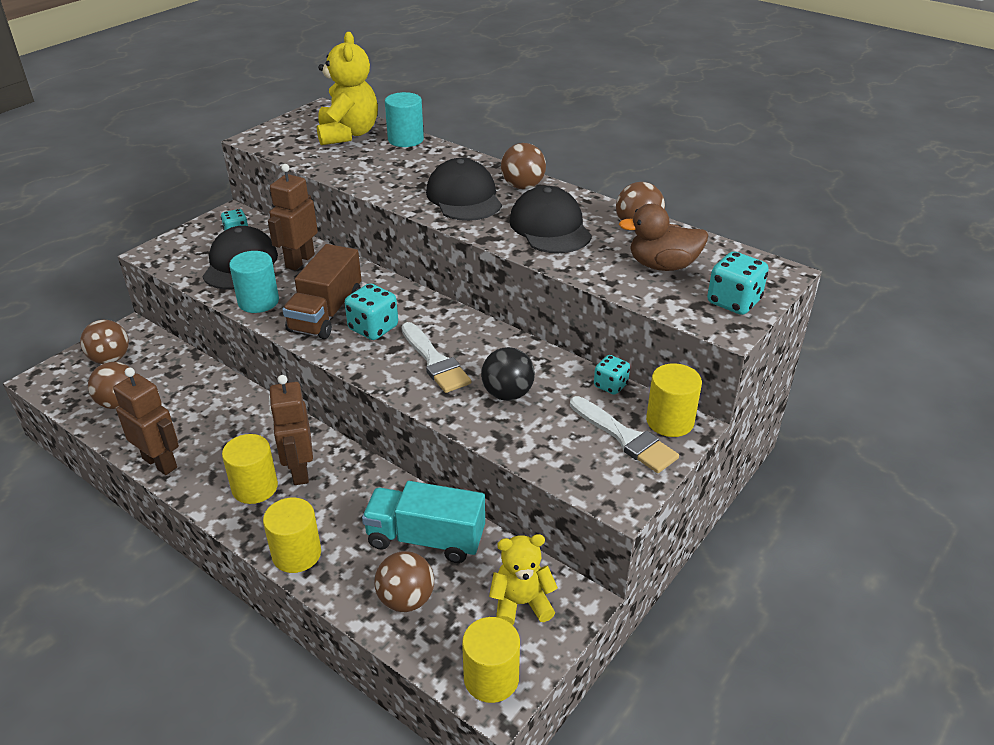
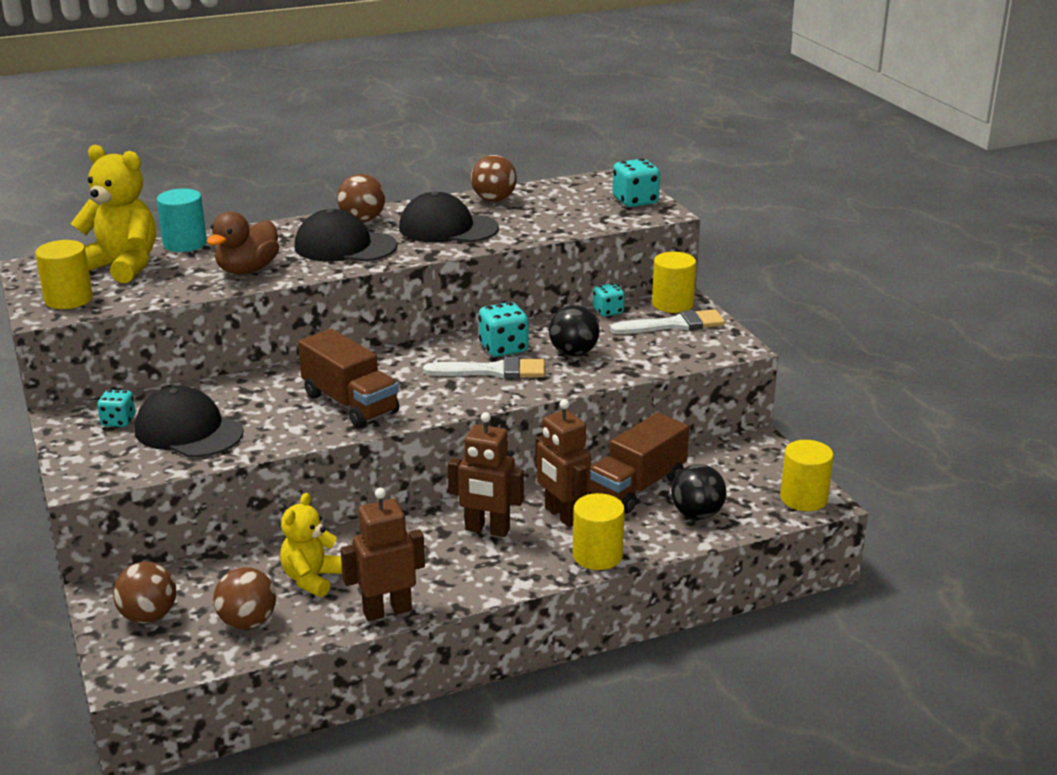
camera: 60 degrees left, 10 degrees down
(255, 487) = (485, 560): yellow cylinder -> yellow cylinder (68, 299)
(258, 301) = (280, 435): turquoise cylinder -> none
(299, 261) = (232, 397): brown robot -> brown robot (562, 515)
(373, 328) = (406, 386): turquoise dice -> turquoise dice (503, 348)
(406, 599) = (697, 514): brown ball -> black ball
(426, 538) = (637, 487): turquoise truck -> brown truck
(521, 603) = (742, 465): yellow teddy bear -> yellow teddy bear (312, 579)
(662, 265) = (559, 208): brown duck -> brown duck (247, 270)

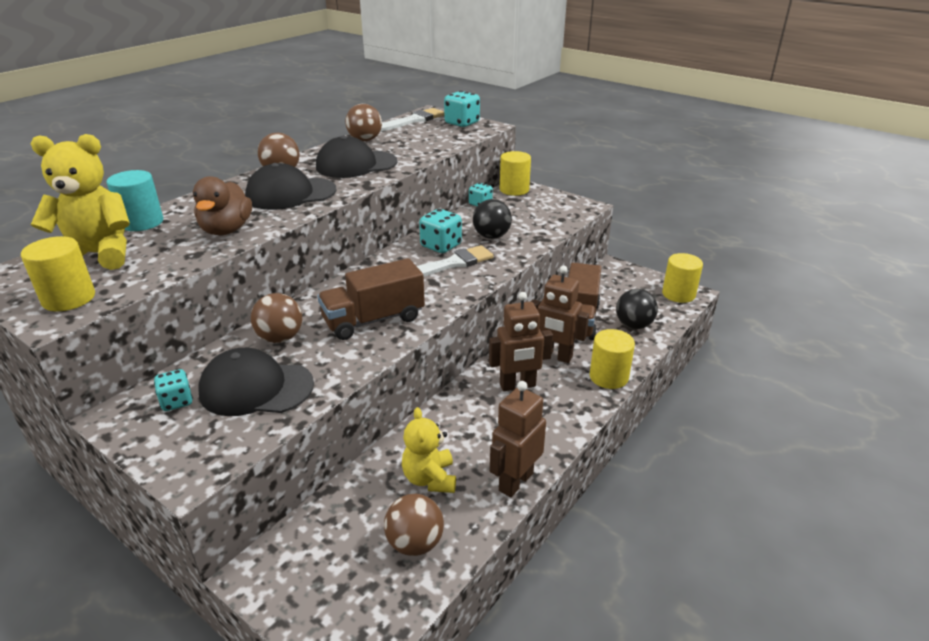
camera: 30 degrees left, 5 degrees up
(149, 616) = (319, 579): brown ball -> brown ball (280, 338)
(350, 404) = (373, 320): brown truck -> brown truck turned 135 degrees clockwise
(674, 325) = (531, 202): white brush -> white brush (413, 120)

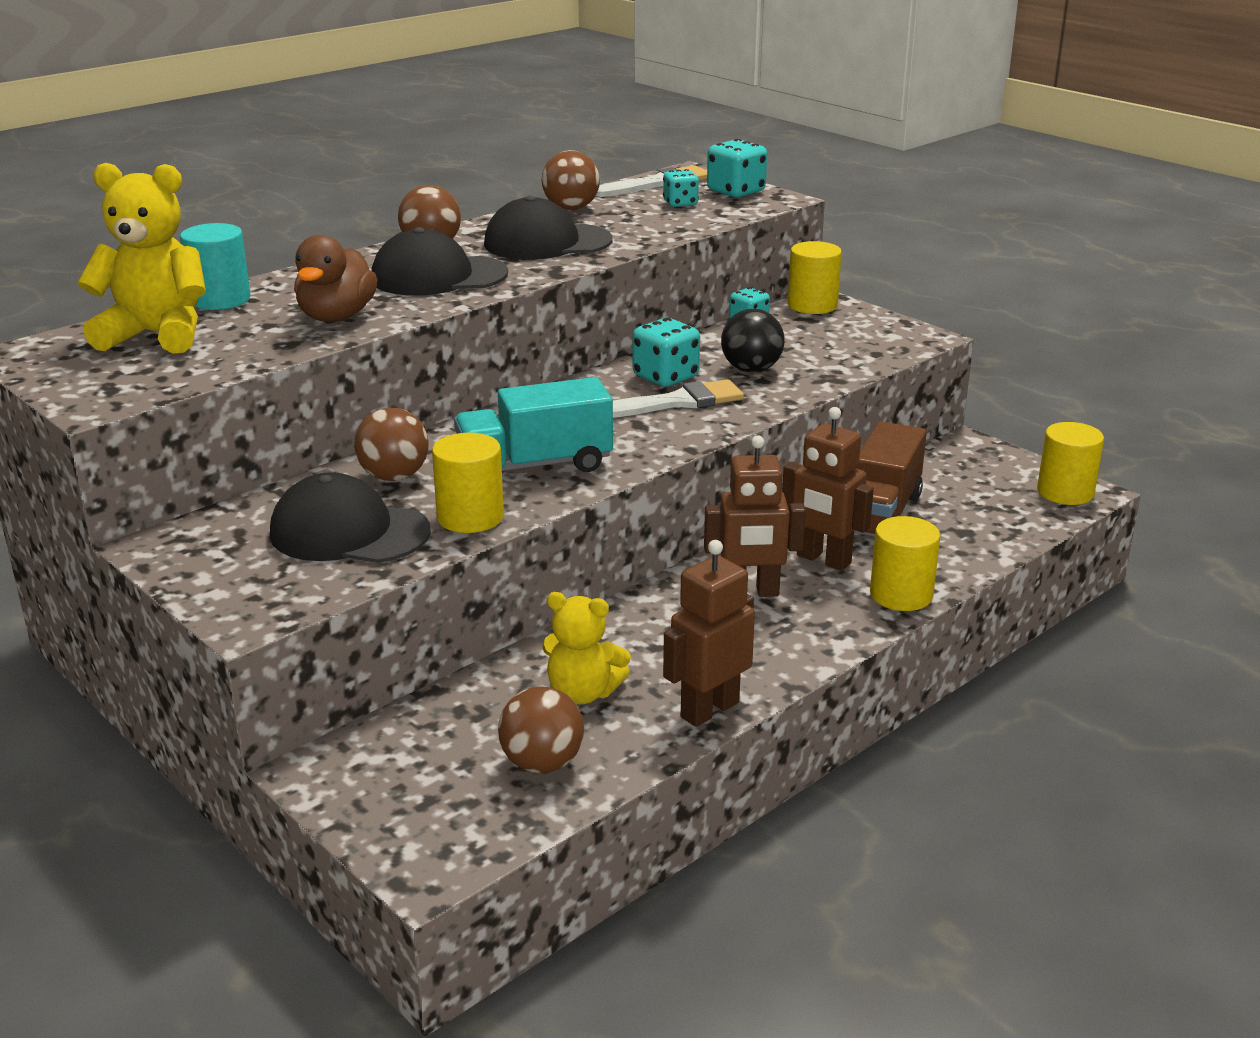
camera: 10 degrees right, 5 degrees down
(69, 298) = (116, 383): yellow cylinder -> yellow cylinder (470, 517)
(177, 401) = (239, 537): turquoise dice -> turquoise dice (680, 203)
(373, 320) = (535, 465): brown truck -> turquoise truck
(430, 479) = (583, 693): yellow teddy bear -> yellow teddy bear turned 75 degrees counterclockwise
(633, 325) = (969, 529): black ball -> none

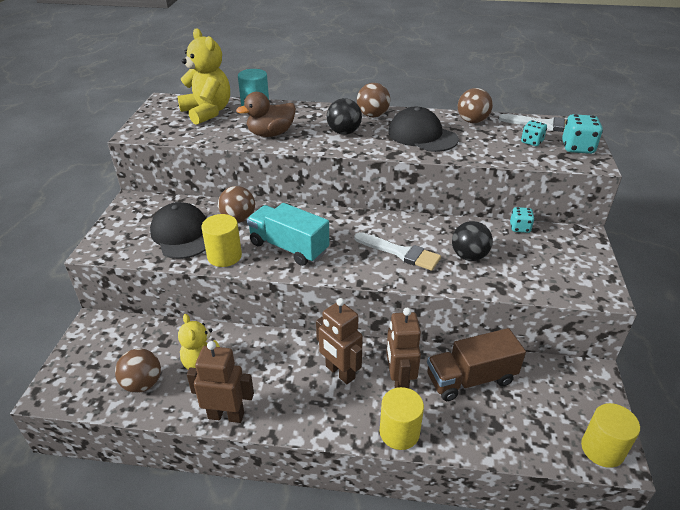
camera: 50 degrees right, 10 degrees up
(438, 276) = (344, 132): black cap -> black ball
(665, 377) = (422, 236): turquoise dice -> none
(812, 305) = (574, 236): yellow cylinder -> none

